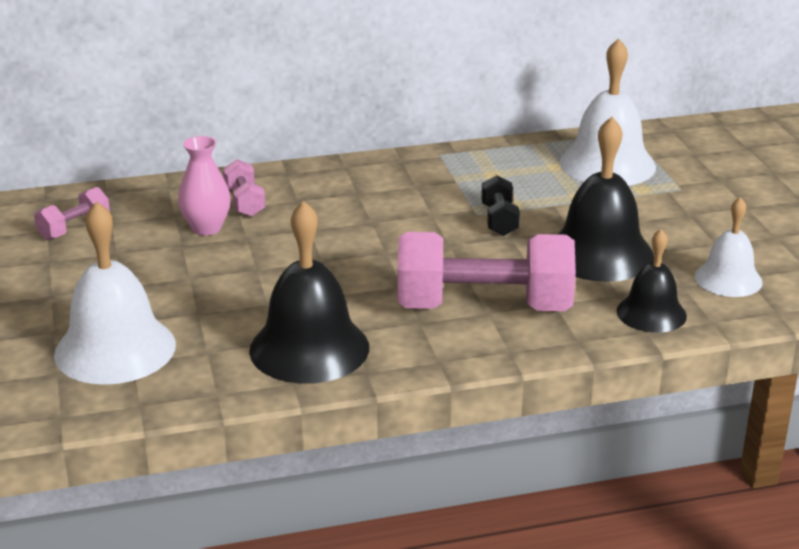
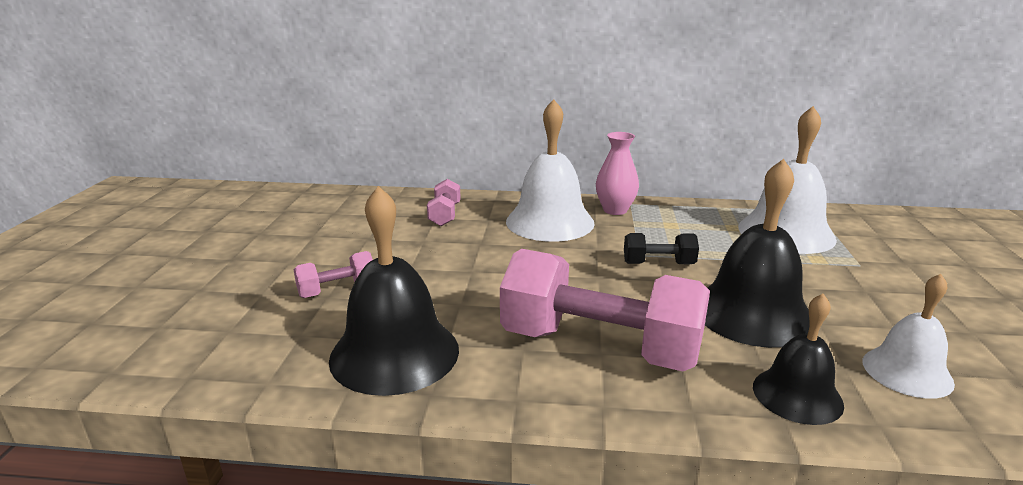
camera: 20 degrees right, 5 degrees down
(74, 228) = (302, 213): pink dumbbell -> pink dumbbell (337, 290)
(115, 349) = (227, 315): white bell -> white bell (550, 222)
(206, 228) = (398, 229): pink vase -> pink vase (615, 210)
(499, 220) = (658, 264): black dumbbell -> black dumbbell turned 75 degrees clockwise

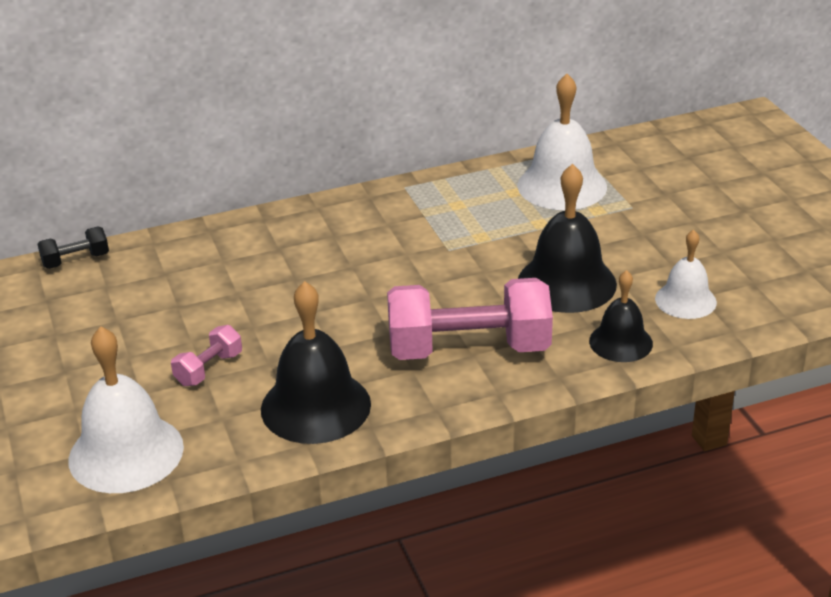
camera: 25 degrees left, 10 degrees up
(445, 215) = (229, 255): pink dumbbell -> none
(550, 222) = (342, 233): white bell -> white bell (126, 453)
(615, 210) = (395, 200): pink vase -> none
(658, 264) = (470, 255): black dumbbell -> black dumbbell (76, 260)

